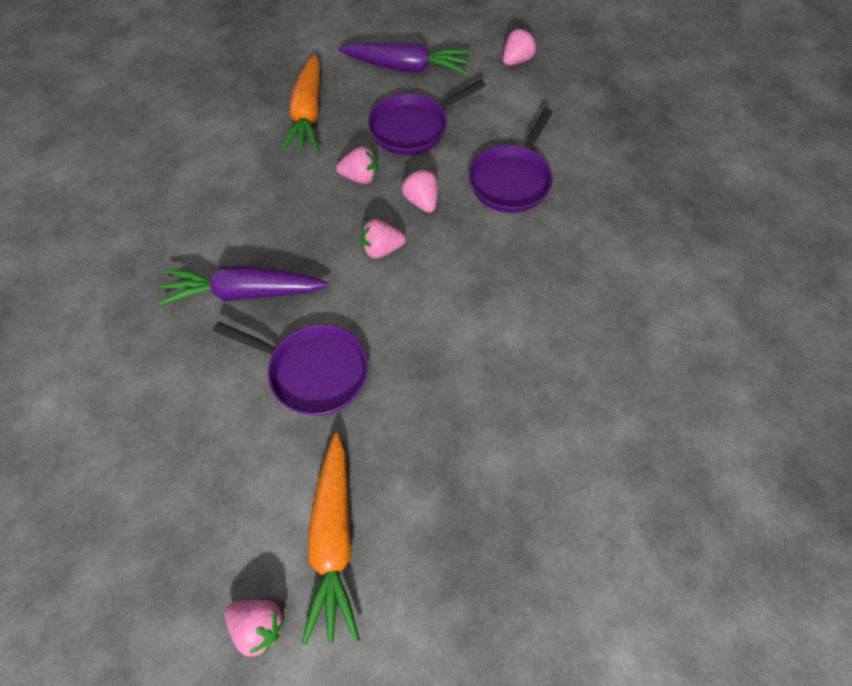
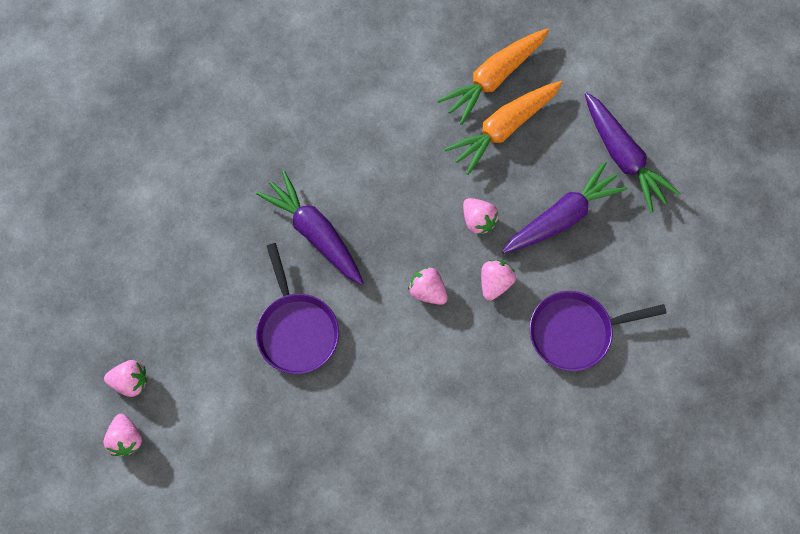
camera: 50 degrees right, 10 degrees up
(334, 540) = (203, 439): orange carrot -> orange carrot (494, 78)
(413, 128) = (562, 217): purple pan -> purple carrot
(516, 60) = (716, 236): pink strawberry -> pink strawberry (130, 382)

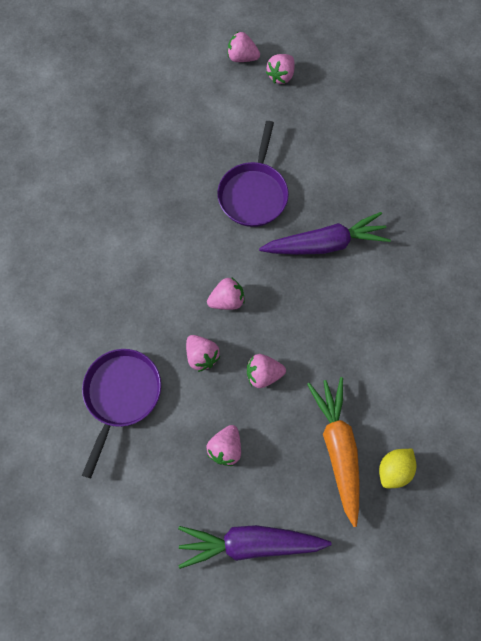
camera: 120 degrees right, 0 degrees up
(296, 330) = (254, 193): purple pan -> purple pan turned 90 degrees counterclockwise
(494, 78) = (393, 469): orange carrot -> yellow lemon
(562, 217) = (225, 448): purple carrot -> pink strawberry

